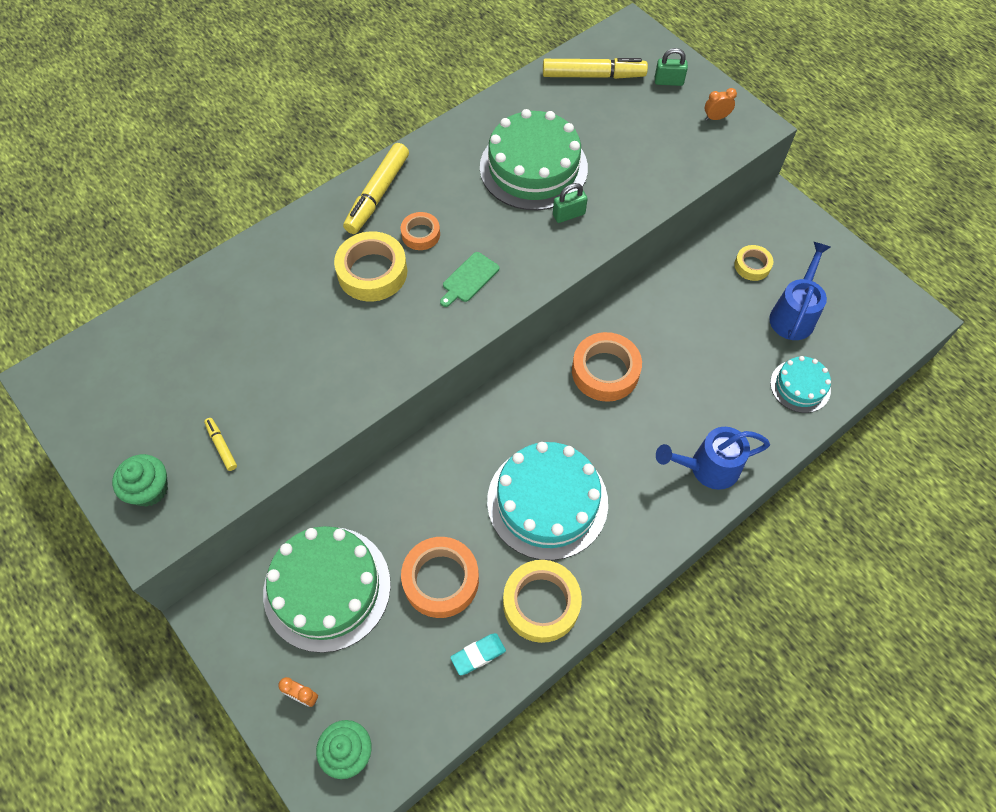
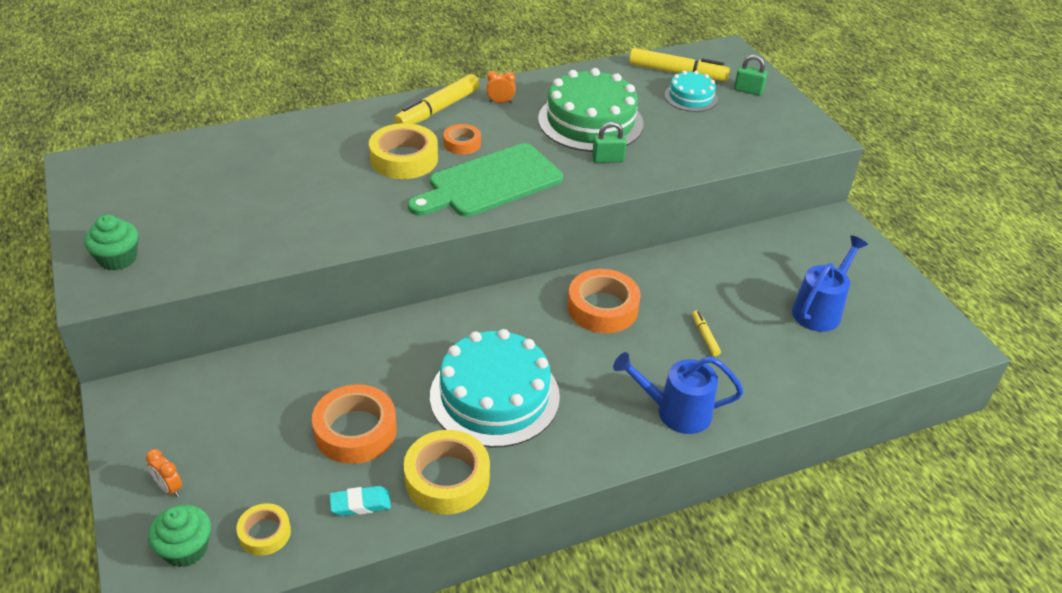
camera: 15 degrees right, 20 degrees down
(221, 446) = (199, 245): yellow marker -> yellow marker (705, 336)
(327, 588) = (242, 407): green cake -> none
(469, 279) = (490, 182): green cutting board -> green cutting board, size x2.24
(716, 118) = (784, 123): orange clock -> orange clock (500, 102)
(752, 266) = (790, 262): yellow tape -> yellow tape (264, 533)
(800, 386) = (804, 369): turquoise cake -> turquoise cake (691, 97)

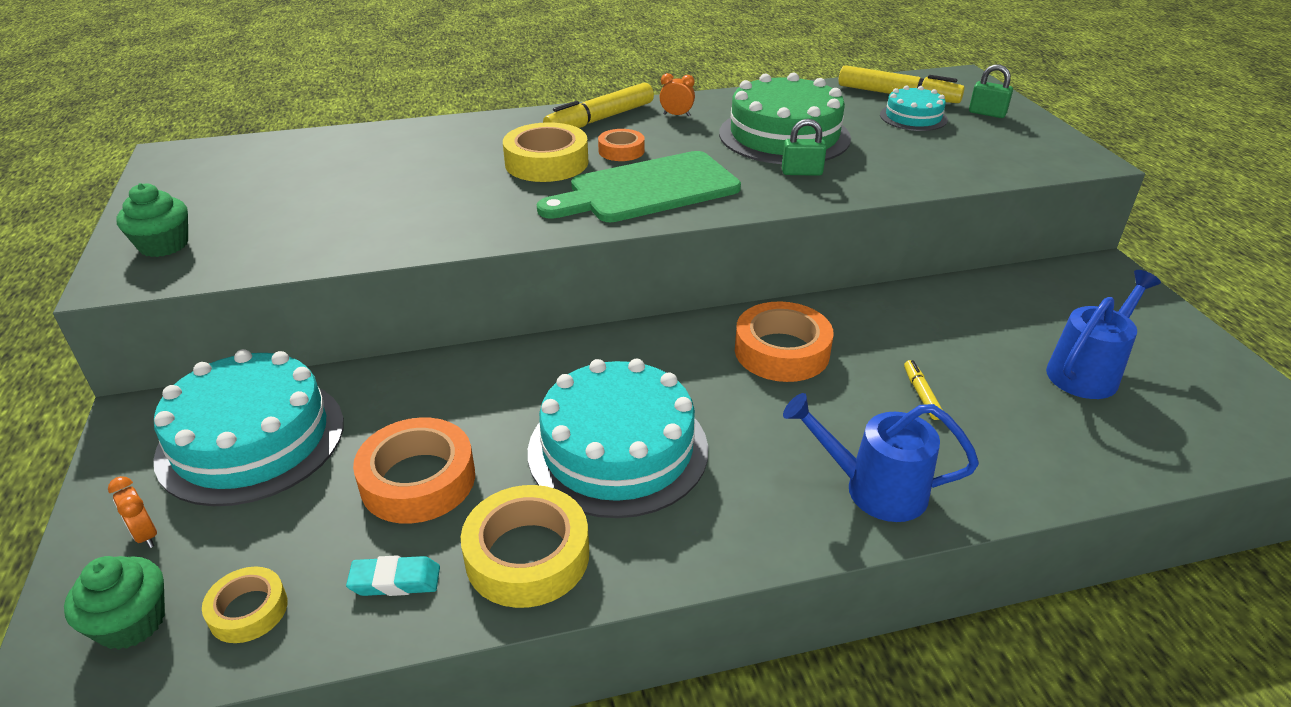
camera: 10 degrees right, 5 degrees down
(220, 409) = (251, 439): none -> turquoise cake

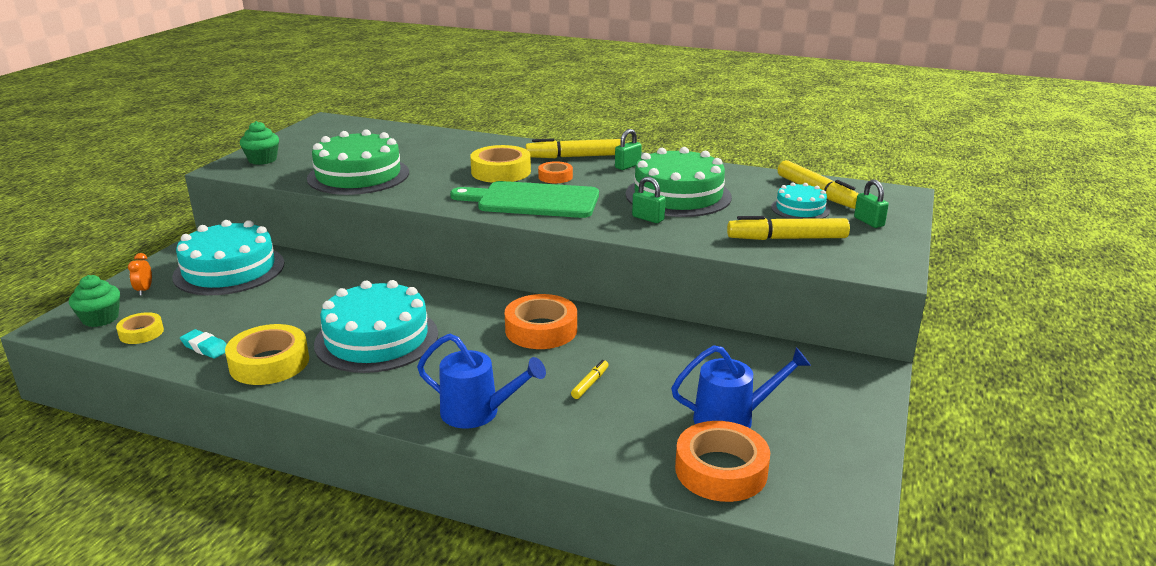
camera: 35 degrees right, 10 degrees down
(363, 224) = (358, 175): none -> green cake
(418, 480) = (270, 313): orange tape -> orange tape (721, 470)
(676, 115) = (627, 166): orange clock -> green padlock
(873, 489) = (478, 413): blue watering can -> blue watering can turned 150 degrees clockwise
(957, 153) = (787, 238): none -> yellow marker

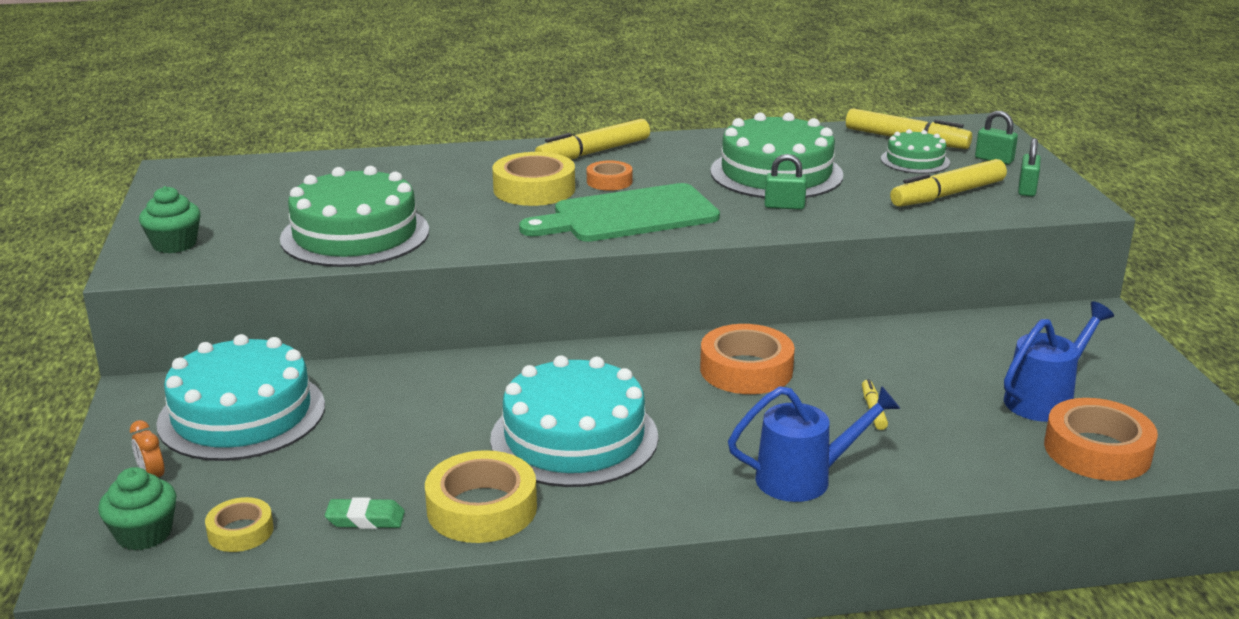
camera: 30 degrees left, 0 degrees up
(205, 347) = (365, 519): turquoise eraser -> green eraser
(627, 166) = (671, 151): green padlock -> green padlock (1027, 190)
(800, 209) = (915, 161): turquoise cake -> green cake

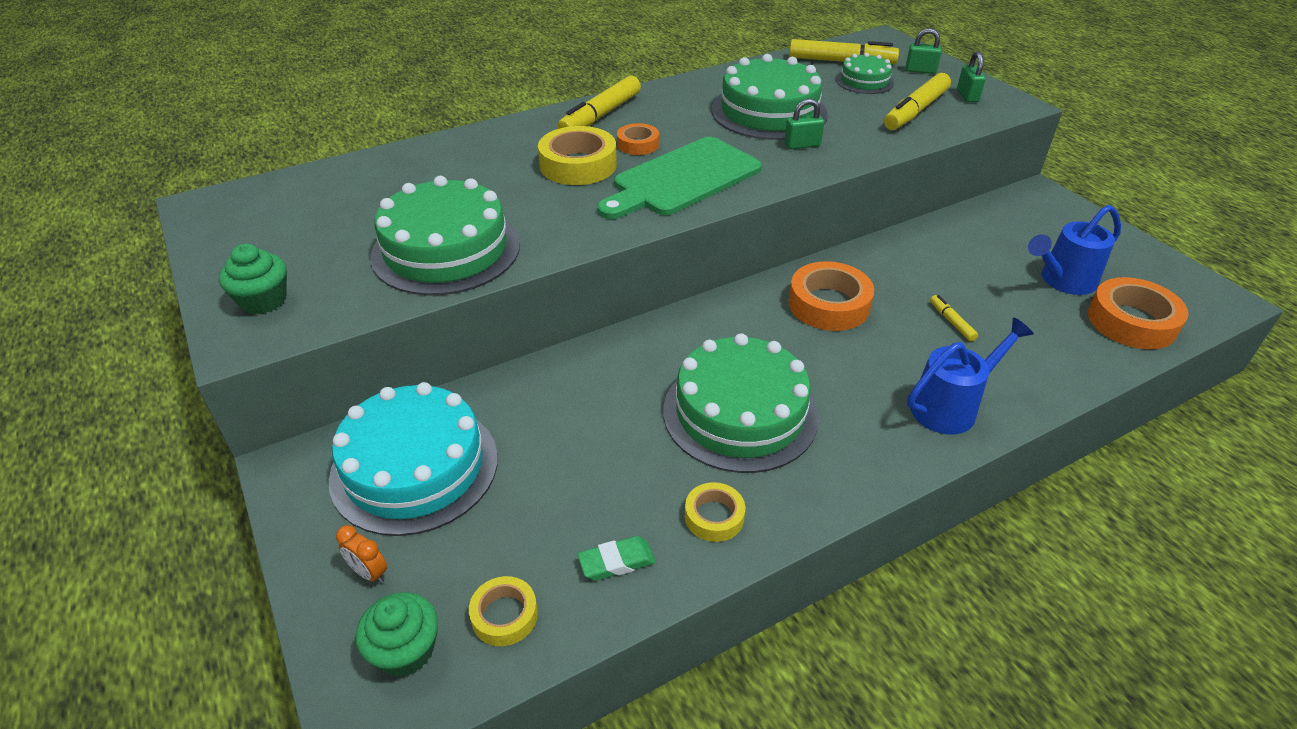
camera: 20 degrees left, 15 degrees up
(482, 508) = (714, 517): yellow tape -> yellow tape, size x0.57
(574, 437) = (740, 413): turquoise cake -> green cake
(1045, 399) = (1062, 281): blue watering can -> blue watering can turned 150 degrees counterclockwise

